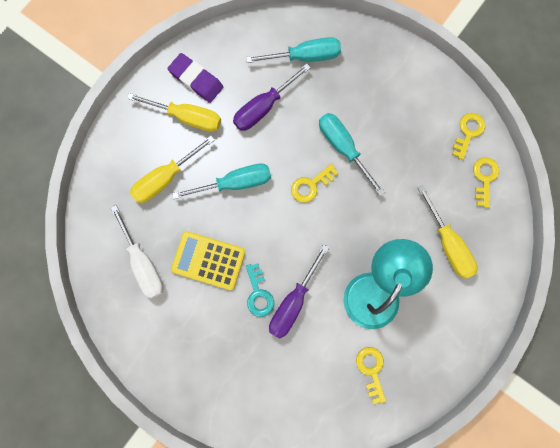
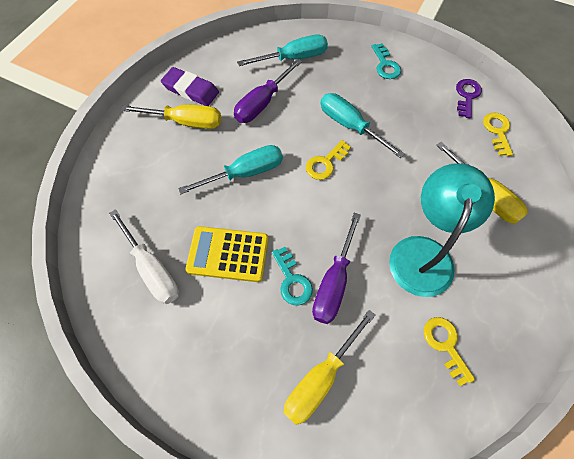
camera: 10 degrees left, 15 degrees down
(166, 178) = (170, 179): yellow screwdriver -> yellow screwdriver (321, 377)
(396, 80) = (385, 65): none -> turquoise key
(468, 132) = (467, 96): yellow key -> purple key

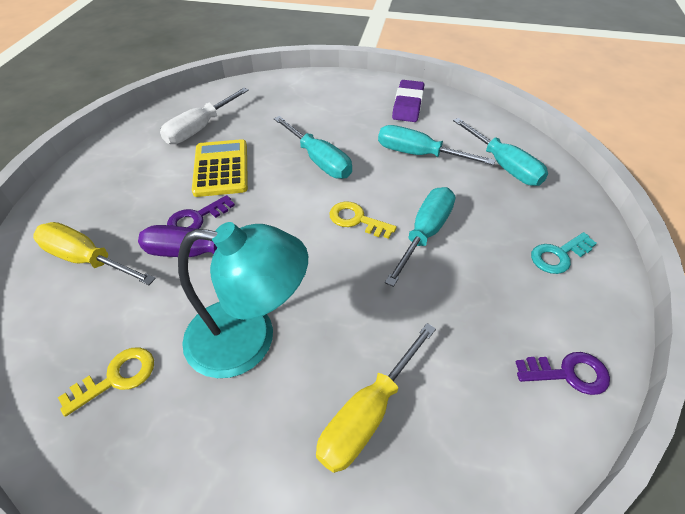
camera: 75 degrees right, 15 degrees down
(185, 122) = (366, 110): yellow screwdriver -> none
(262, 103) = (419, 154): purple screwdriver -> turquoise screwdriver
(292, 280) = (196, 219): turquoise key -> purple key
(497, 131) = (515, 431): yellow key -> none

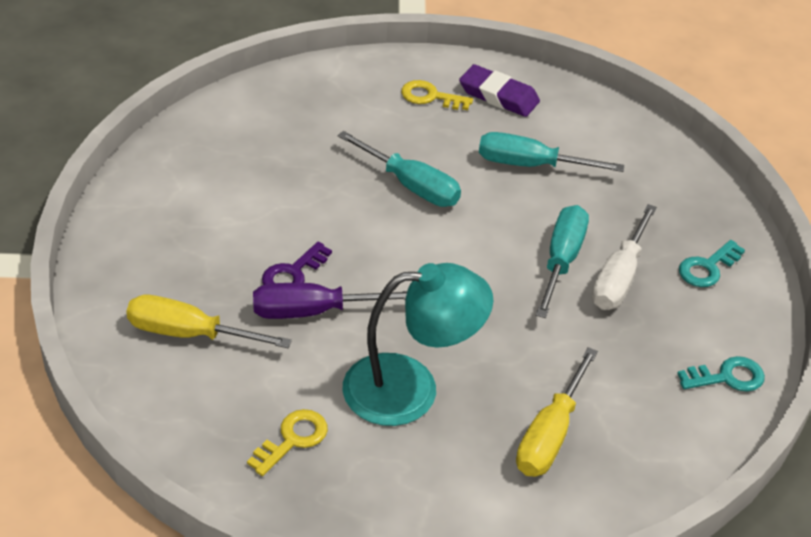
camera: 15 degrees left, 5 degrees down
(200, 128) = (237, 156): white screwdriver -> white screwdriver (619, 277)
(221, 168) = (292, 209): yellow calculator -> none
(357, 220) = (481, 254): yellow key -> yellow key (430, 97)
(408, 105) = (498, 96): purple eraser -> purple eraser turned 60 degrees counterclockwise
(503, 165) = (633, 169): turquoise screwdriver -> none
(568, 373) = (727, 377): purple key -> turquoise key

